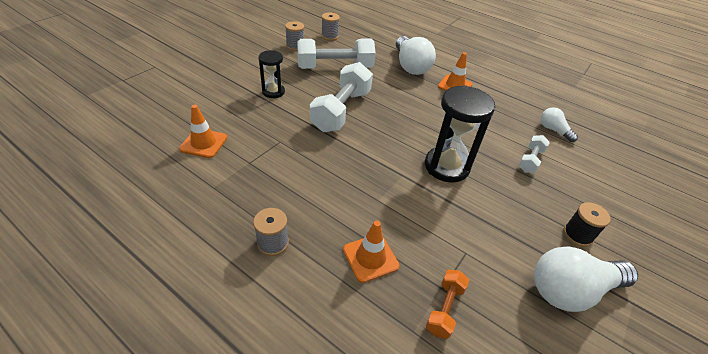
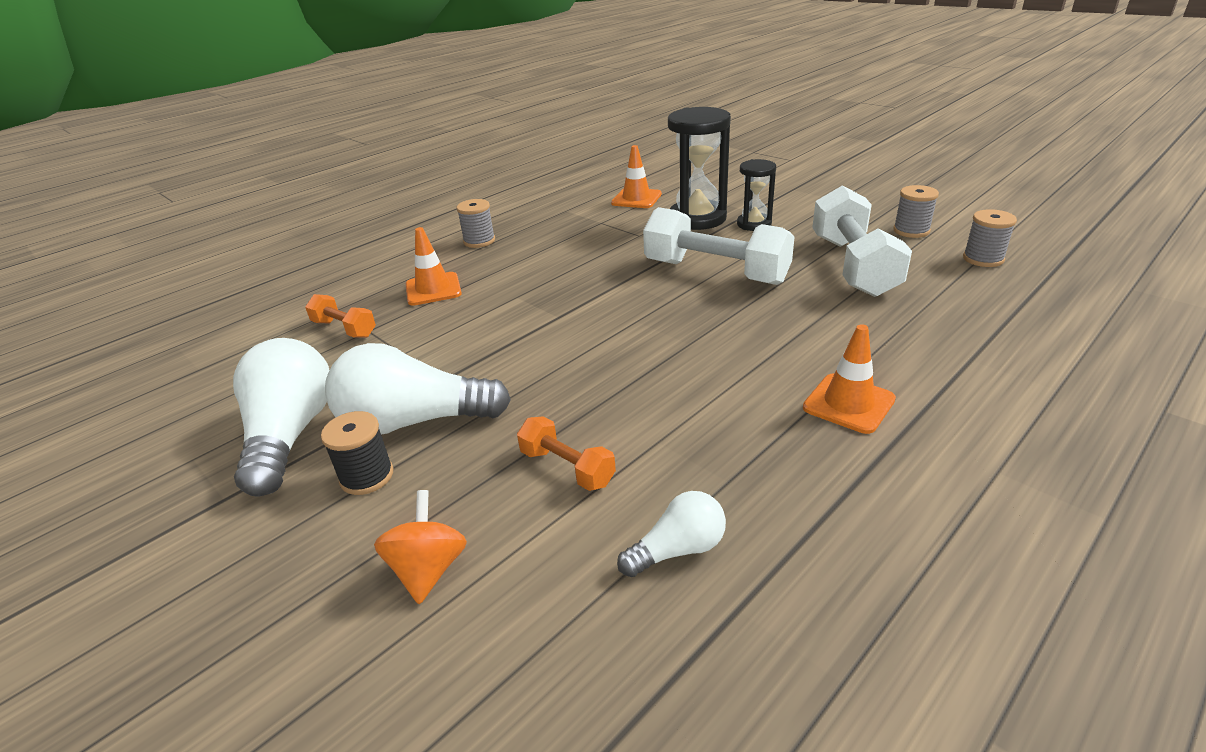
camera: 105 degrees right, 10 degrees down
(410, 66) = (913, 348): white light bulb -> white light bulb (414, 421)
(446, 166) = (568, 357): black hourglass -> black hourglass (697, 218)
(530, 160) = (567, 468): white dumbbell -> orange dumbbell
(607, 196) = (429, 569): none -> orange spinning top

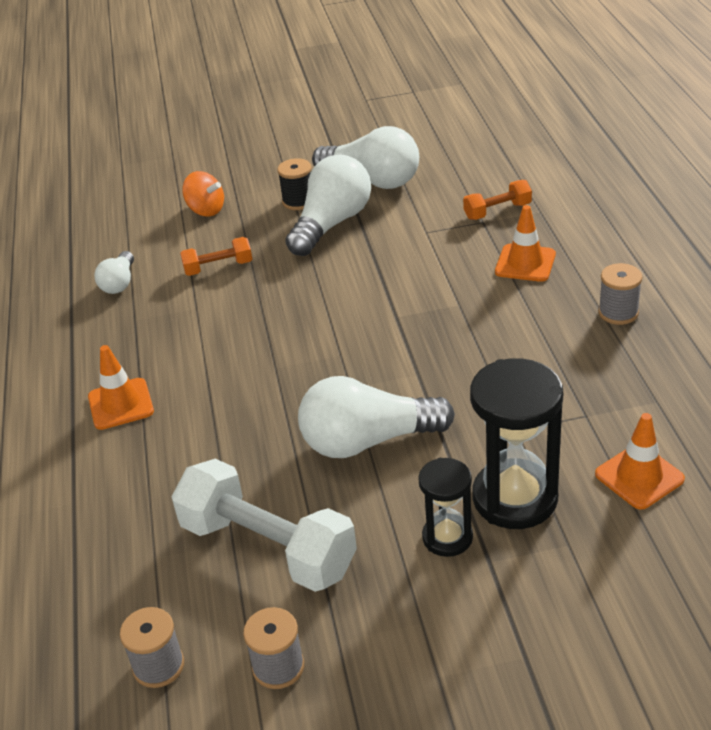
camera: 125 degrees right, 5 degrees up
(715, 272) = (368, 441): white dumbbell -> white light bulb

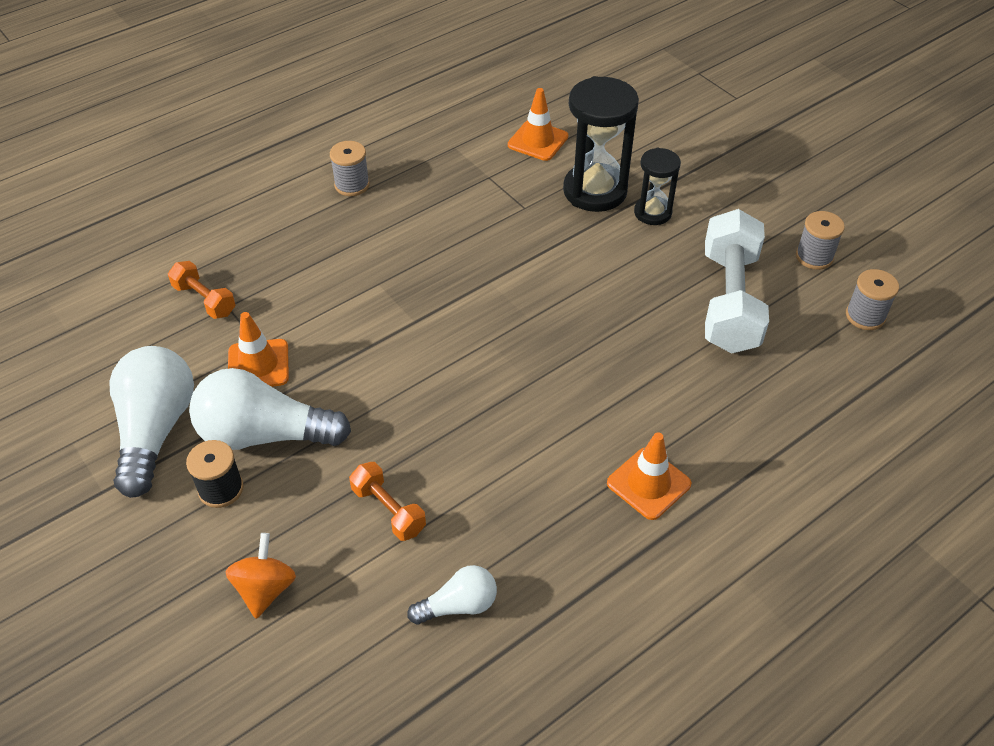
camera: 120 degrees left, 10 degrees up
(368, 441) = (587, 284): white light bulb -> none
(525, 263) = (296, 256): orange traffic cone -> orange traffic cone (258, 365)

